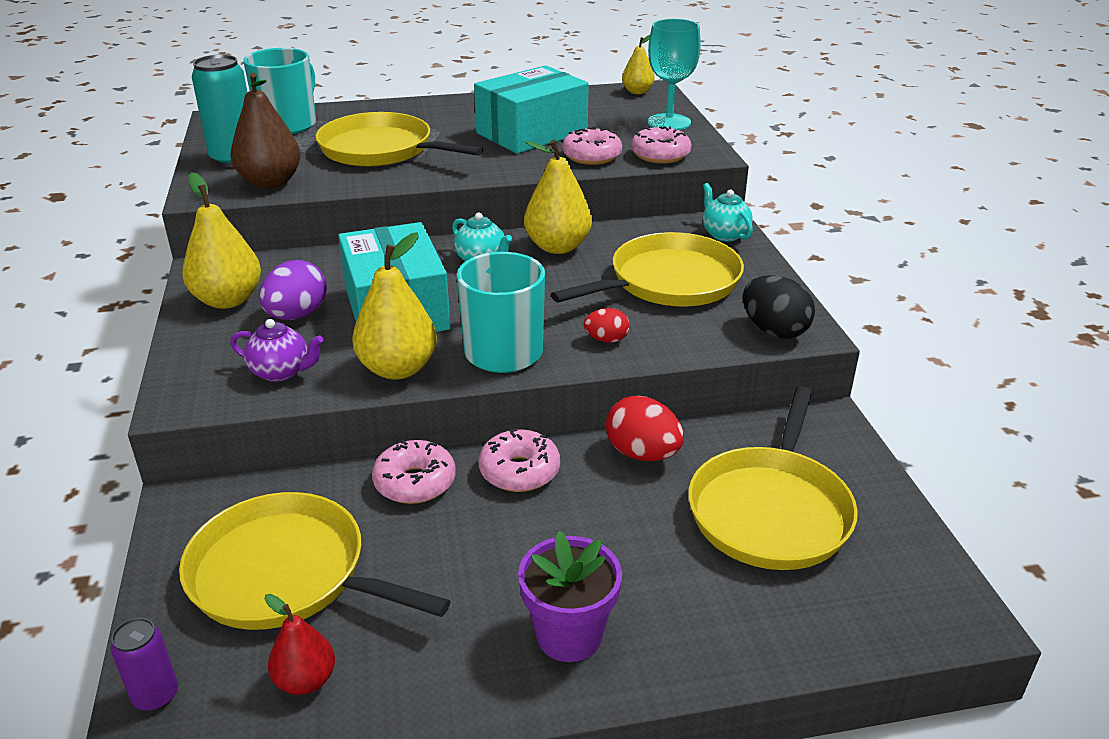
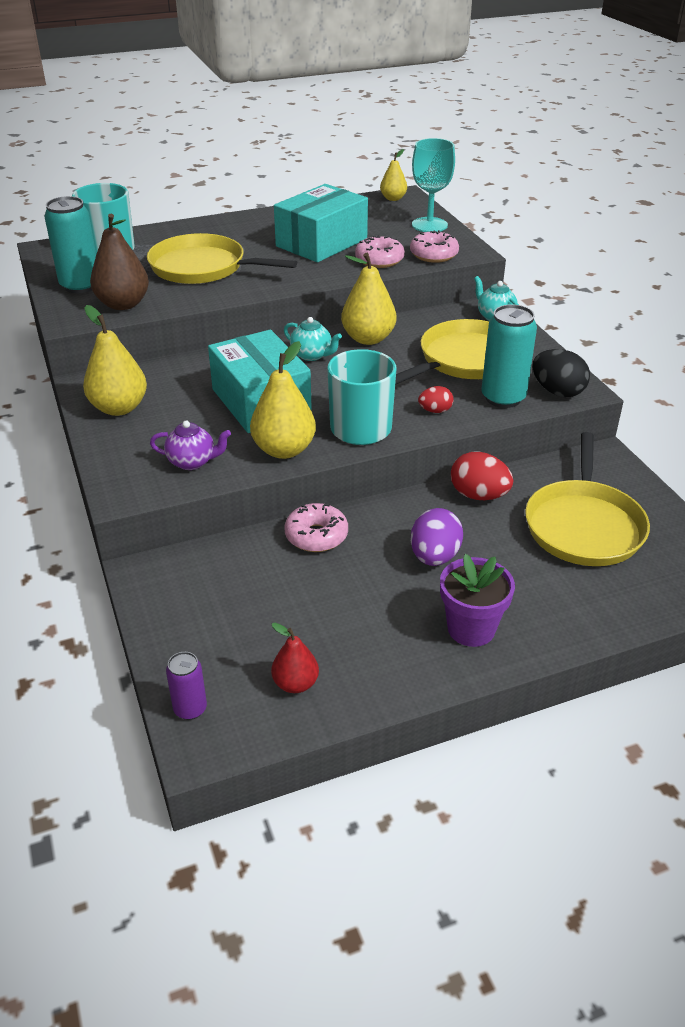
camera: 10 degrees left, 5 degrees up
(286, 574) = (248, 613): yellow pan -> none
(297, 315) = (182, 415): purple egg -> purple egg (434, 557)
(519, 471) = (392, 518): pink donut -> none
(700, 332) = (503, 398): none -> turquoise can

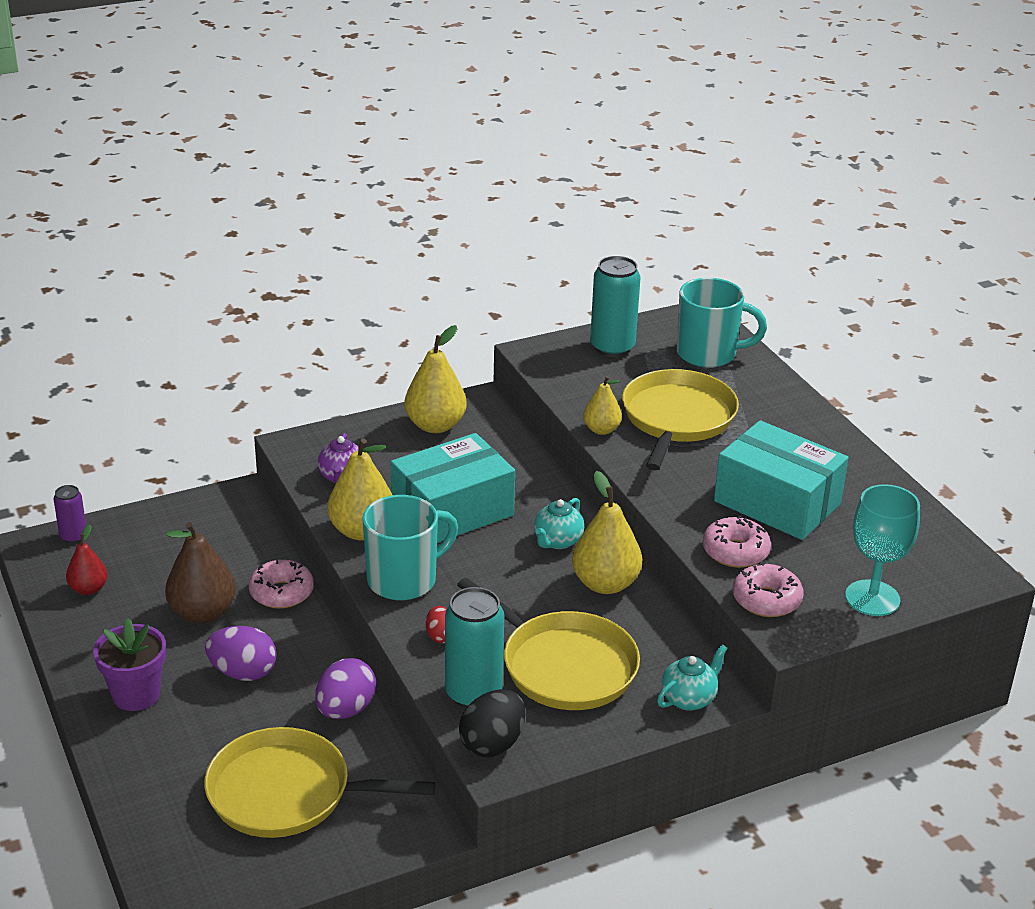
camera: 85 degrees right, 5 degrees down
(123, 304) = (574, 378): brown pear -> brown pear (202, 613)
(393, 198) = (962, 564): yellow pear -> yellow pear (601, 430)
(478, 495) = (346, 710): red egg -> purple egg

